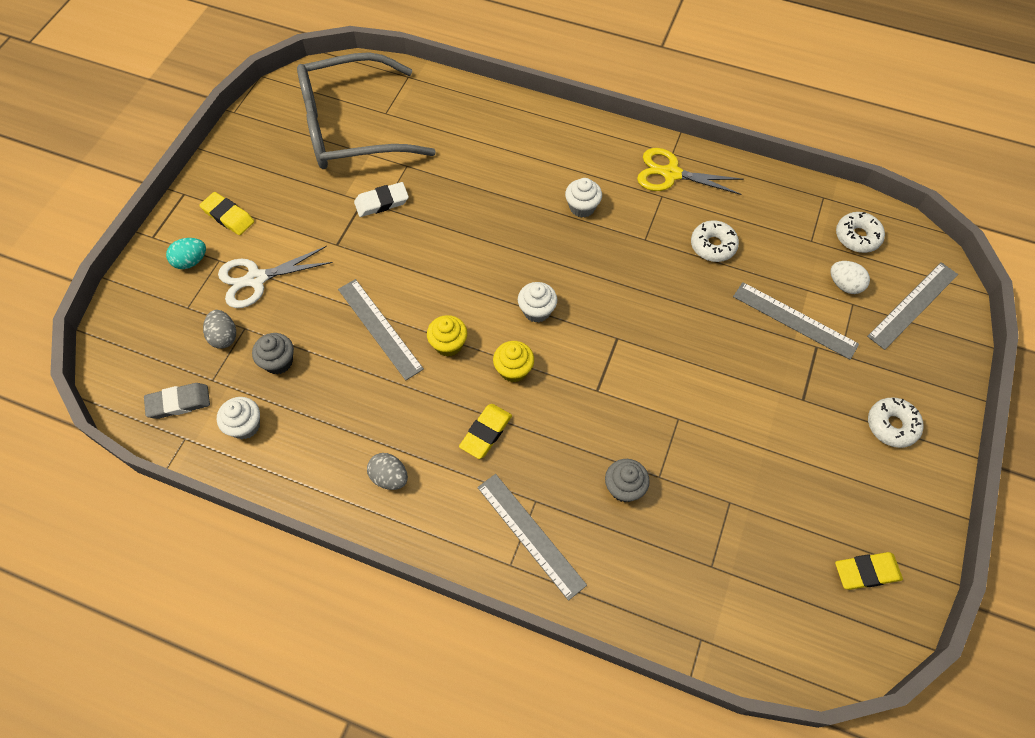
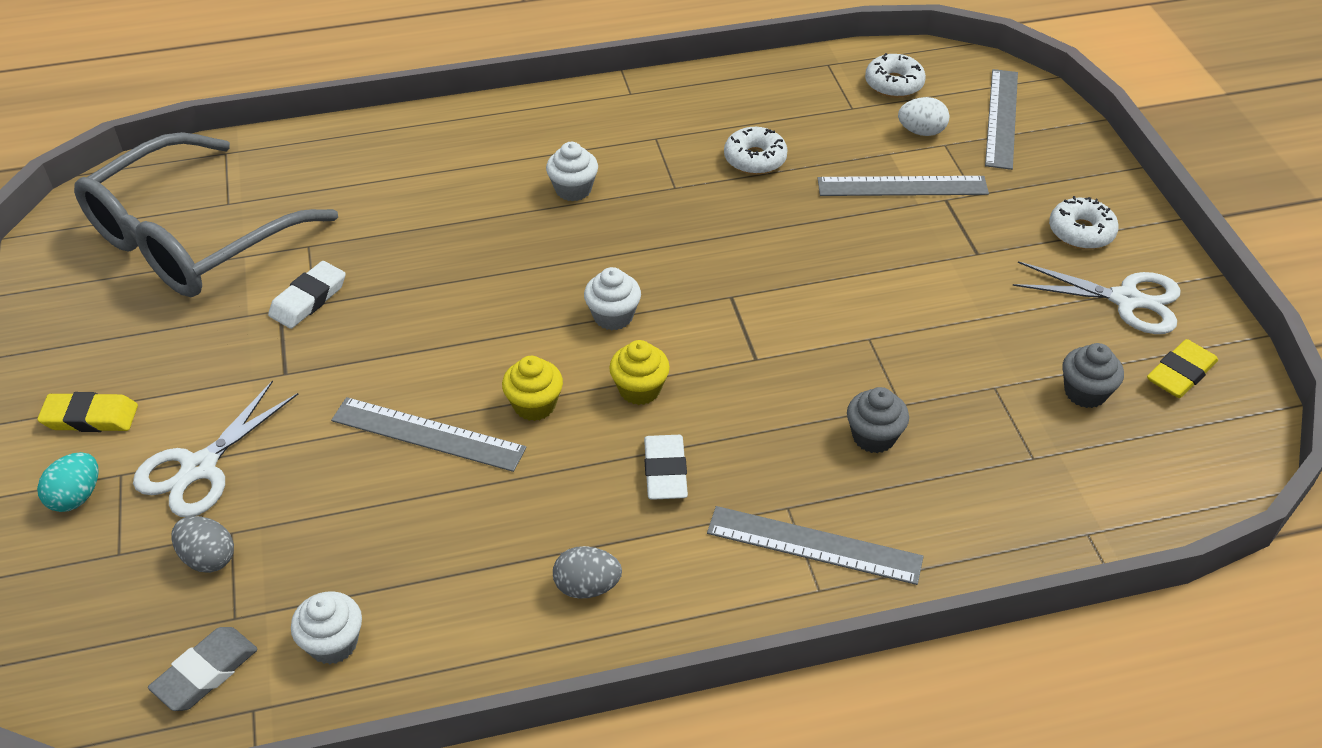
camera: 35 degrees left, 15 degrees down
(278, 362) = (317, 544): grey cupcake -> grey cupcake (1085, 392)
(486, 433) = (665, 471): yellow eraser -> white eraser
(671, 174) = (646, 113): yellow scissors -> none
(877, 495) = (1126, 300): none -> white scissors

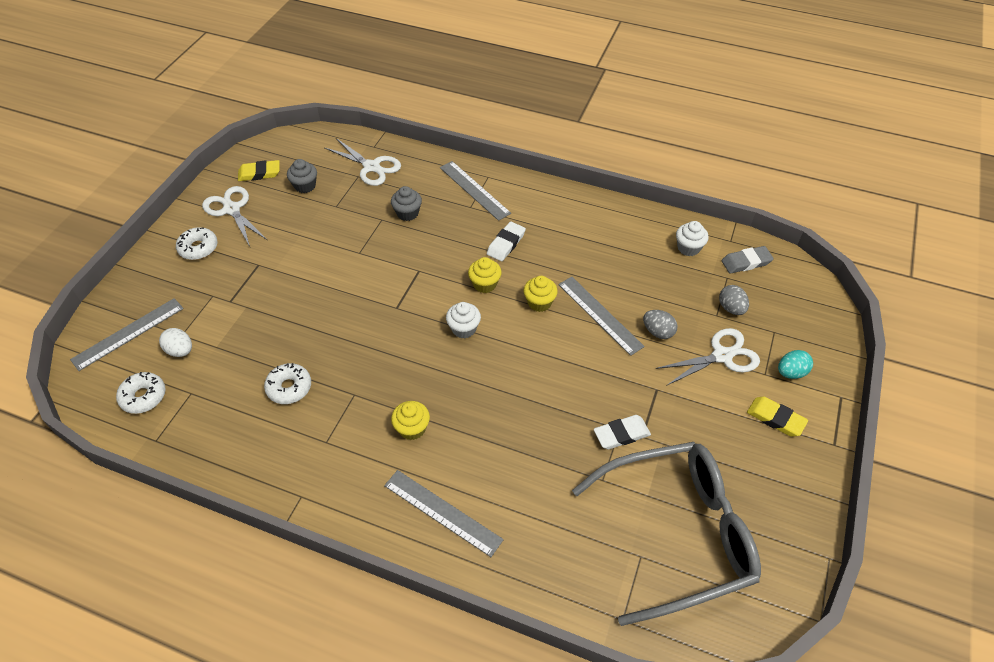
camera: 145 degrees left, 5 degrees up
(573, 189) = (412, 428): white cupcake -> yellow cupcake
(587, 587) = (573, 219): grey egg -> grey egg (658, 332)
(902, 186) = (239, 321): grey ruler -> grey ruler (442, 512)
(1034, 488) = (372, 167): none -> white scissors

